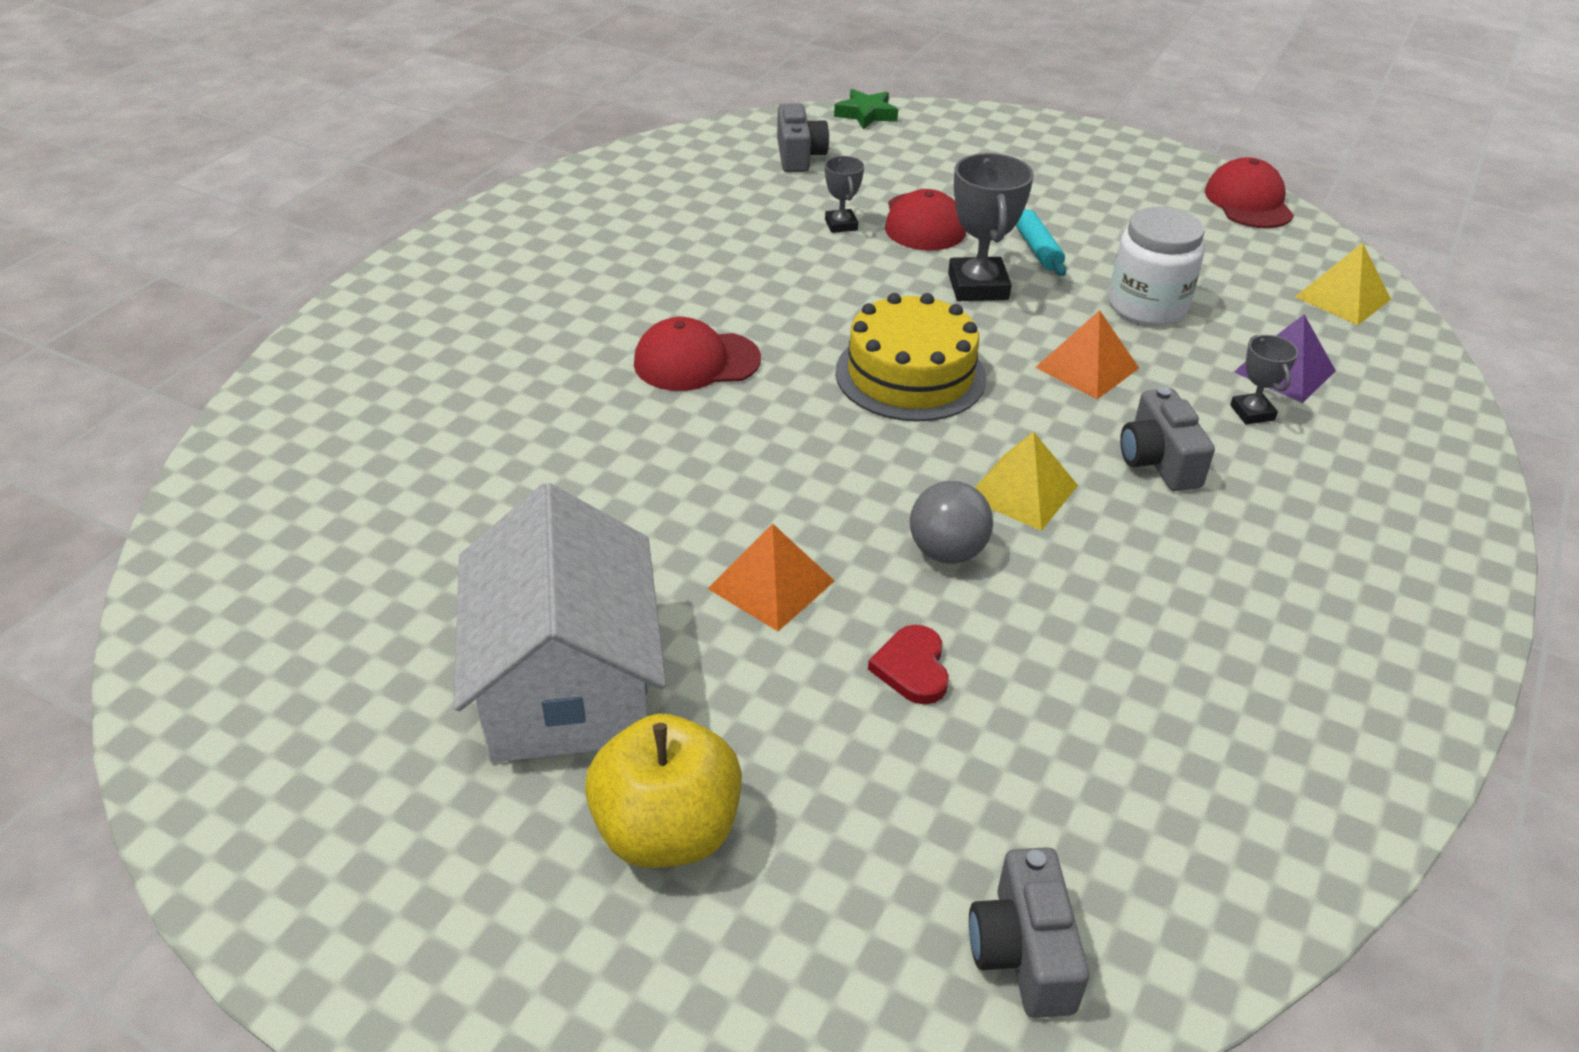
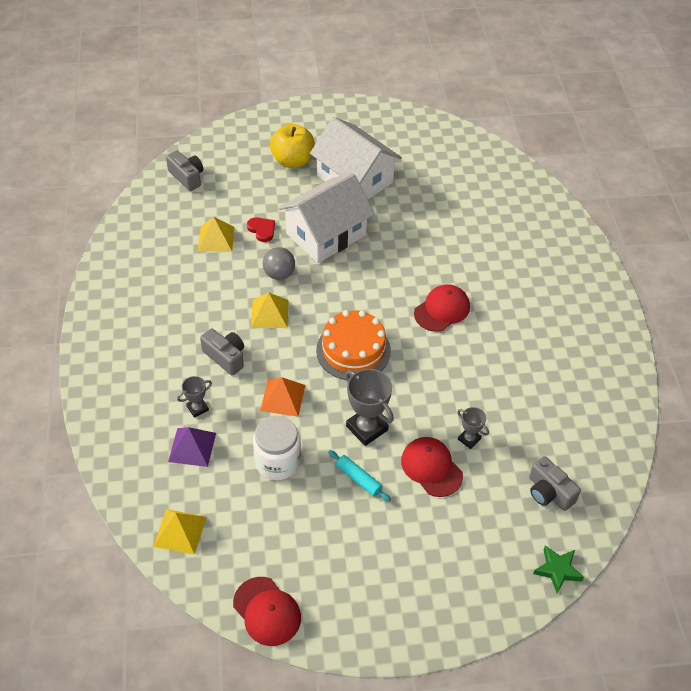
camera: 145 degrees right, 10 degrees up
(771, 584) = (326, 234): orange pyramid -> white house
(910, 375) = (353, 350): yellow cake -> orange cake
(1044, 703) = (216, 238): none -> yellow pyramid
(1252, 413) = (197, 408): grey trophy -> grey trophy turned 75 degrees counterclockwise

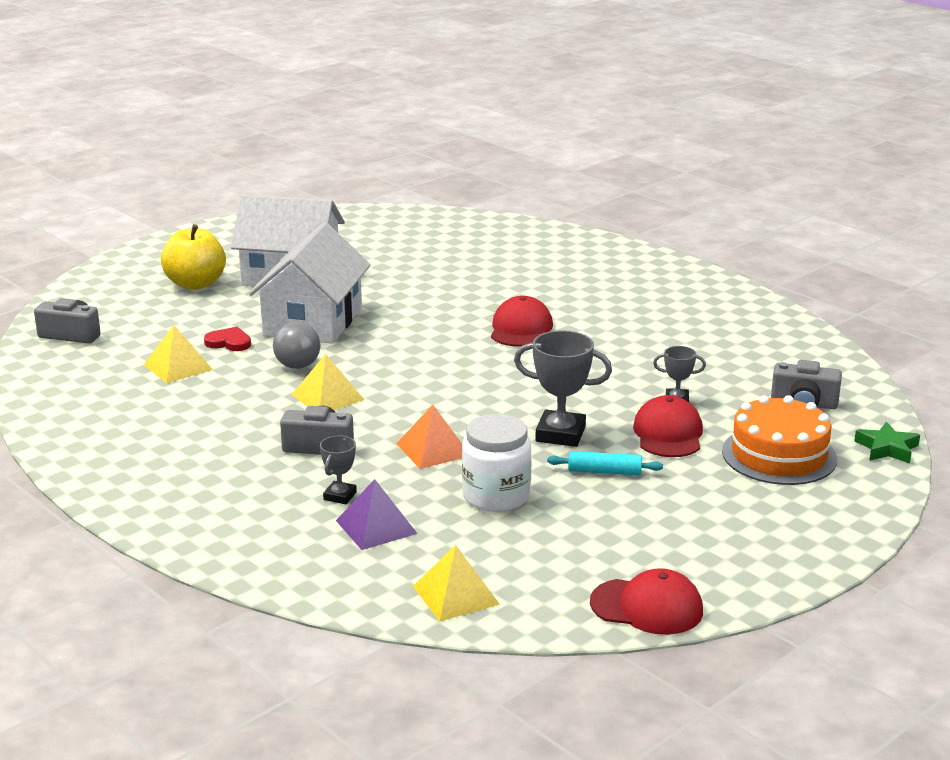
camera: 35 degrees left, 25 degrees down
(353, 350) = (465, 388): orange cake -> orange cake (779, 455)
(431, 468) = (668, 434): red cap -> red cap turned 75 degrees clockwise

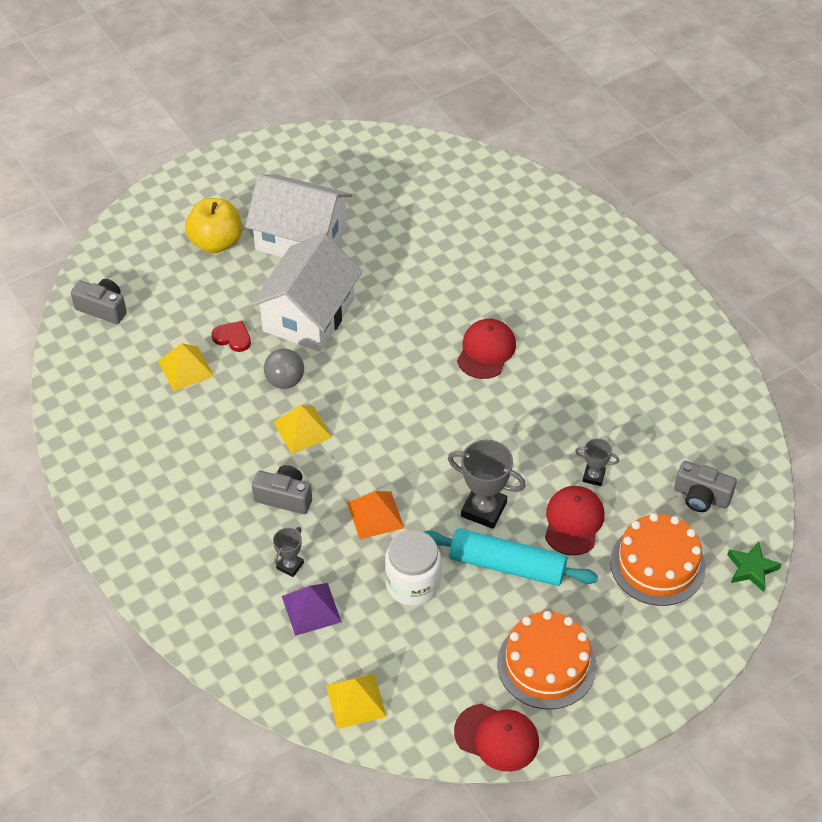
camera: 10 degrees right, 25 degrees up
(604, 471) = (507, 565): turquoise rolling pin -> turquoise rolling pin, size x1.92
(683, 542) = (546, 664): none -> orange cake

